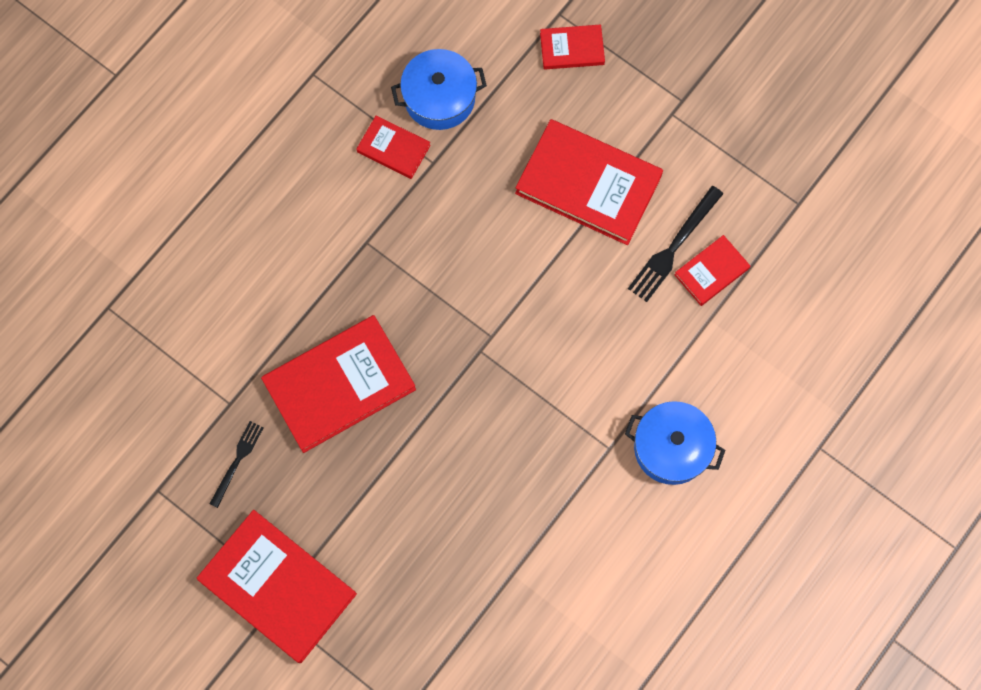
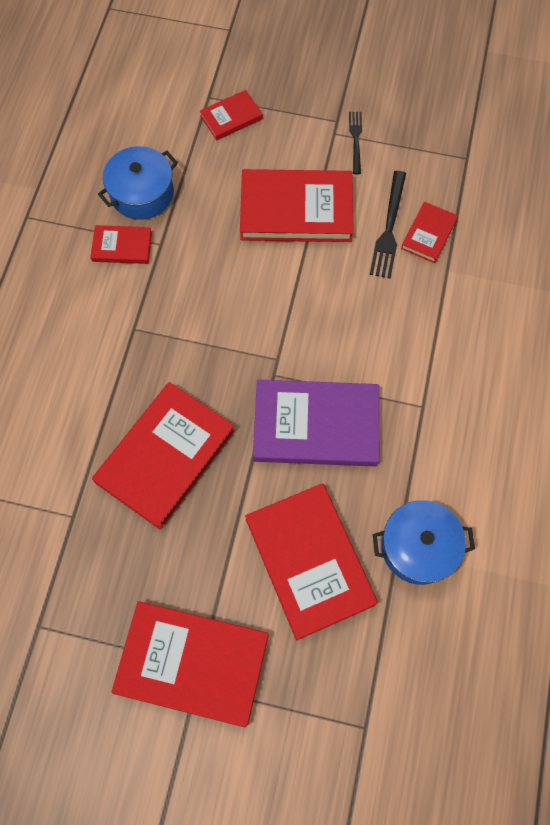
camera: 25 degrees left, 5 degrees down
(237, 461) = (102, 564): black fork -> black fork (355, 140)
(426, 546) = (309, 561): none -> red book
(496, 420) = (316, 425): none -> purple book
(671, 448) = (472, 383): blue pot -> blue pot (418, 547)

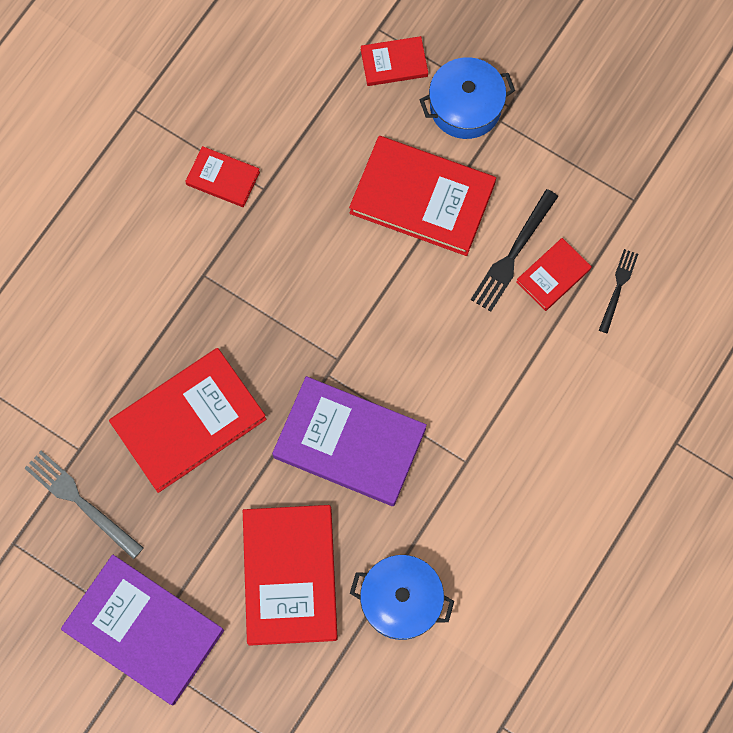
camera: 20 degrees right, 5 degrees up
(90, 563) = (81, 502): none -> grey fork
(142, 193) = (265, 123): blue pot -> blue pot (465, 107)
(192, 663) = (144, 630): red book -> purple book
(355, 140) = (520, 137): black fork -> black fork (618, 288)

